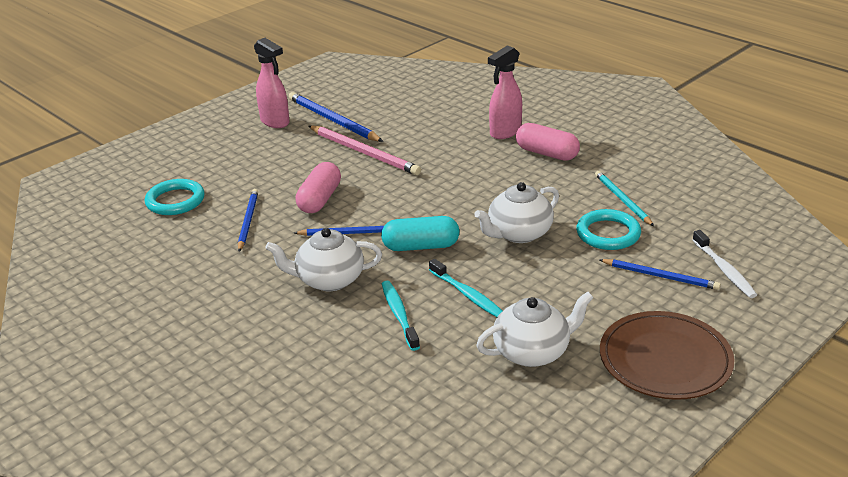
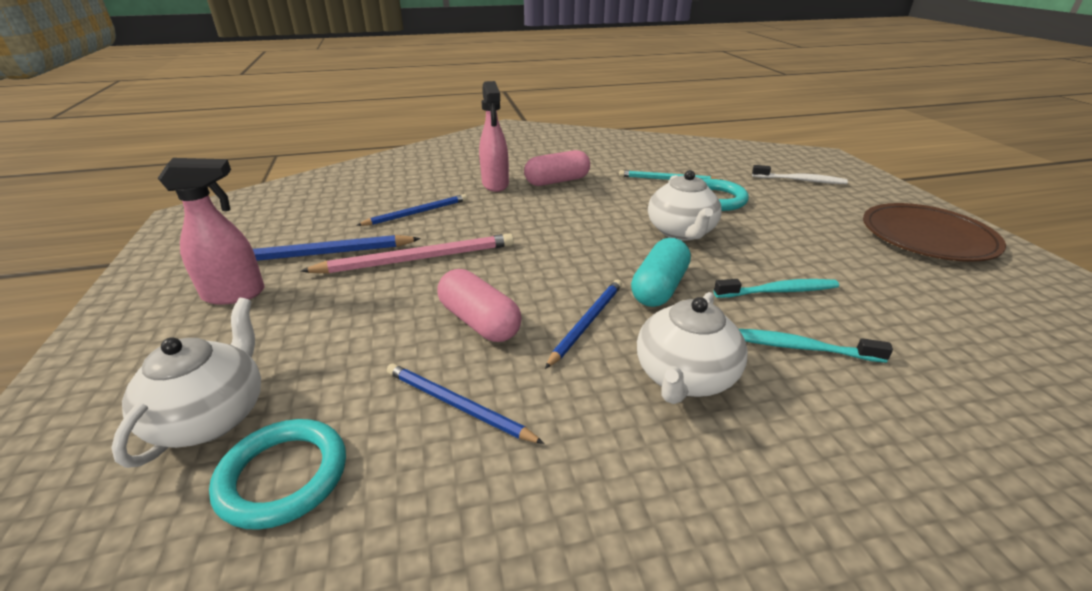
camera: 60 degrees left, 0 degrees up
(532, 352) = (903, 290): white teapot -> white teapot (211, 417)
(660, 276) = (796, 201): blue pencil -> blue pencil (417, 213)

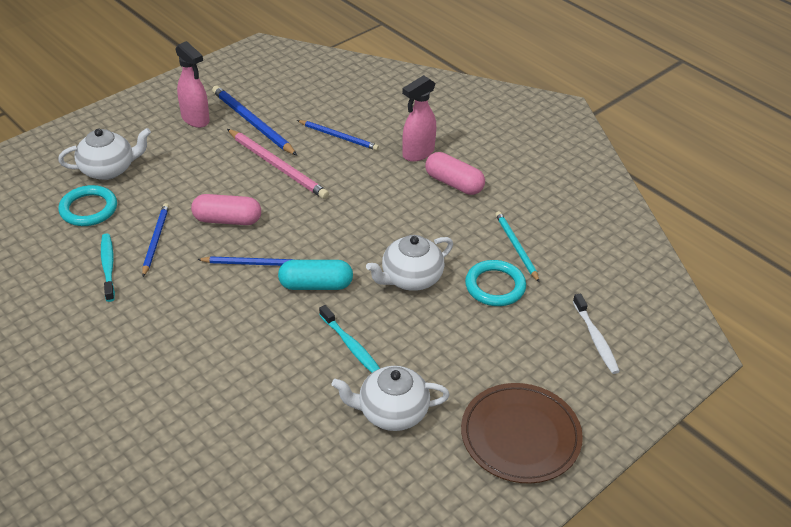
camera: 60 degrees right, 10 degrees up
(479, 322) = (227, 220): pink capsule -> pink capsule turned 75 degrees clockwise
(684, 377) = (224, 317): white teapot -> white teapot (392, 412)
(799, 347) = (284, 363): turquoise toothbrush -> turquoise toothbrush (108, 267)

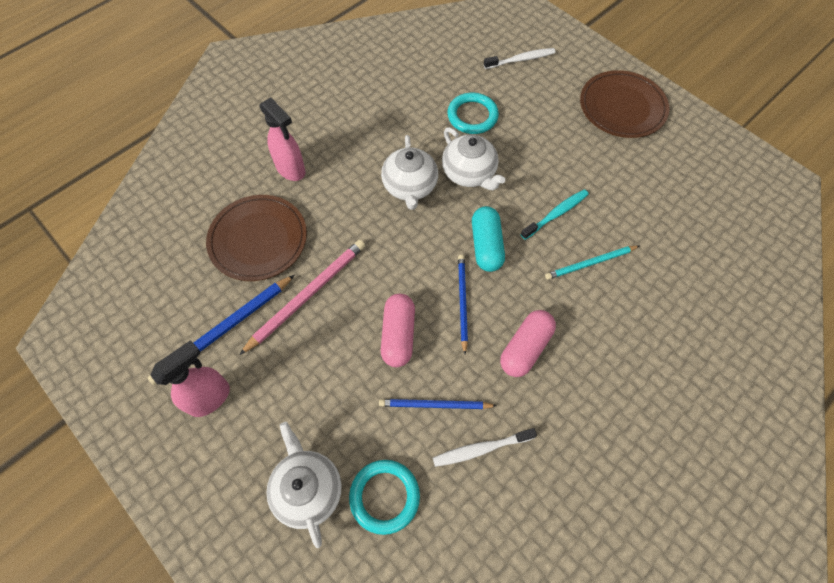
camera: 90 degrees left, 20 degrees up
(108, 267) = (481, 449): turquoise toothbrush -> white toothbrush
(339, 137) = (258, 240): blue pencil -> brown plate
(392, 412) = (619, 184): white teapot -> white teapot (410, 186)
(454, 183) = (338, 141): pink capsule -> pink capsule (525, 348)
(516, 247) = (423, 100): turquoise pencil -> turquoise pencil (590, 263)

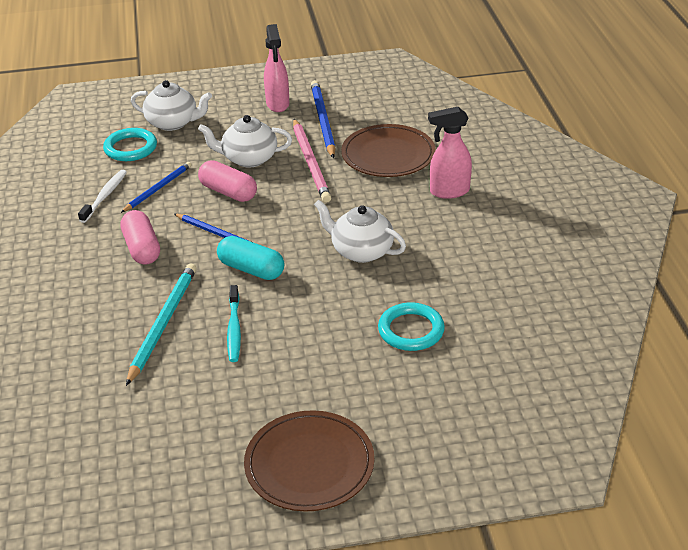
camera: 125 degrees right, 25 degrees down
(469, 173) = (339, 294): white teapot -> white teapot (249, 159)
(521, 59) = (465, 414): white toothbrush -> none
(590, 263) = (163, 323): turquoise pencil -> turquoise pencil, size x1.54

